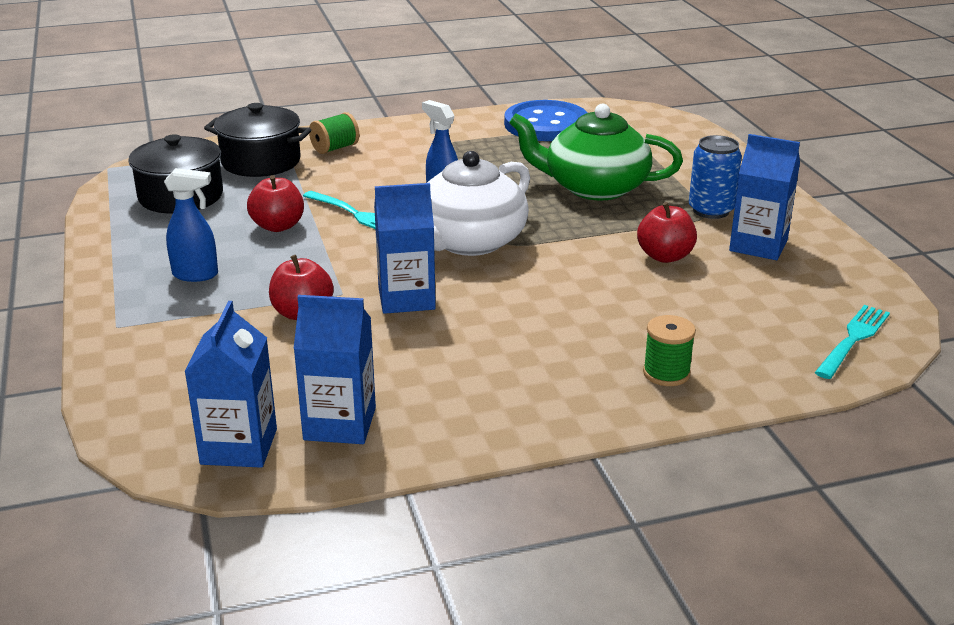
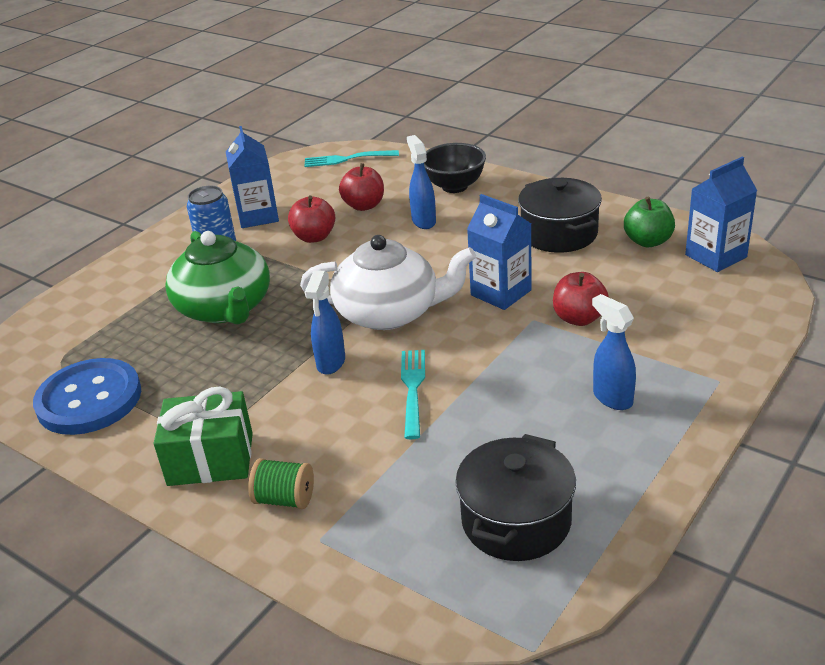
camera: 125 degrees left, 5 degrees up
(261, 162) = (376, 528): black pot -> black pot (559, 234)
(278, 226) = (486, 415): red apple -> red apple (364, 206)
(340, 424) = (648, 241): blue carton -> green apple
(412, 140) = (210, 459): none -> green gift
(608, 320) = (423, 221): none -> blue spray bottle
(666, 373) = (454, 186): green spool -> black bowl

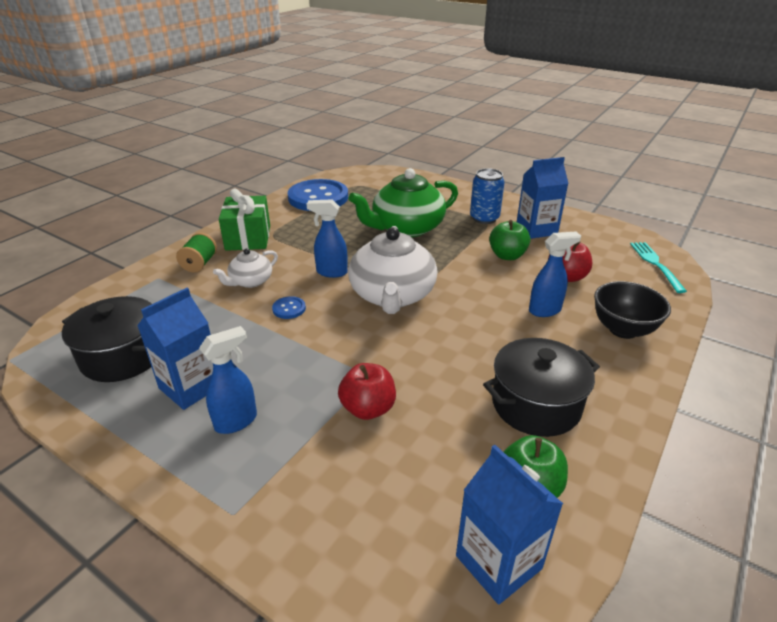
camera: 85 degrees right, 0 degrees up
(314, 237) = (507, 256): red apple -> green apple
(344, 434) = (250, 281): none -> white teapot
(413, 389) = (289, 309): turquoise fork -> blue button
(501, 293) = (418, 357): blue carton -> blue carton (191, 387)

